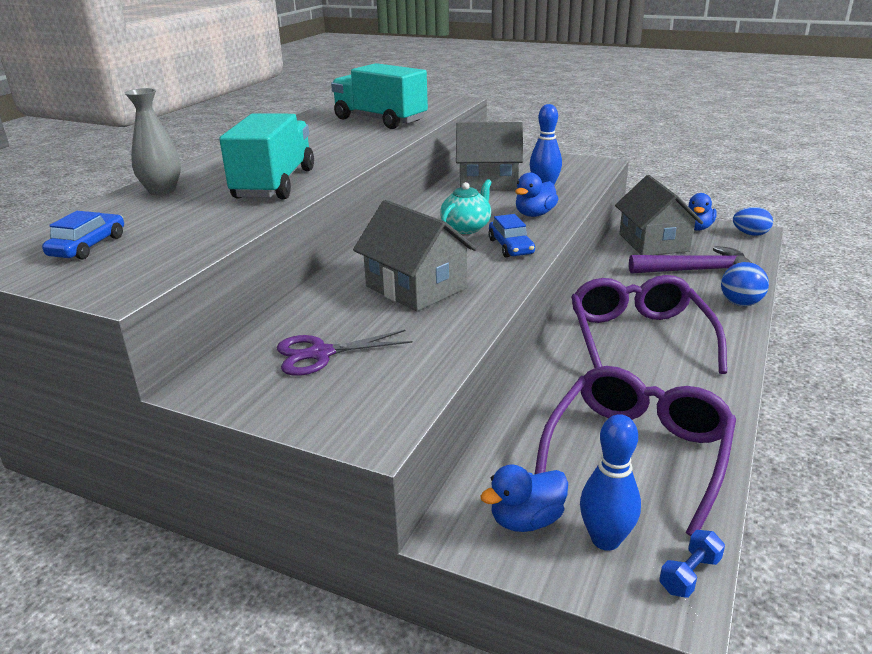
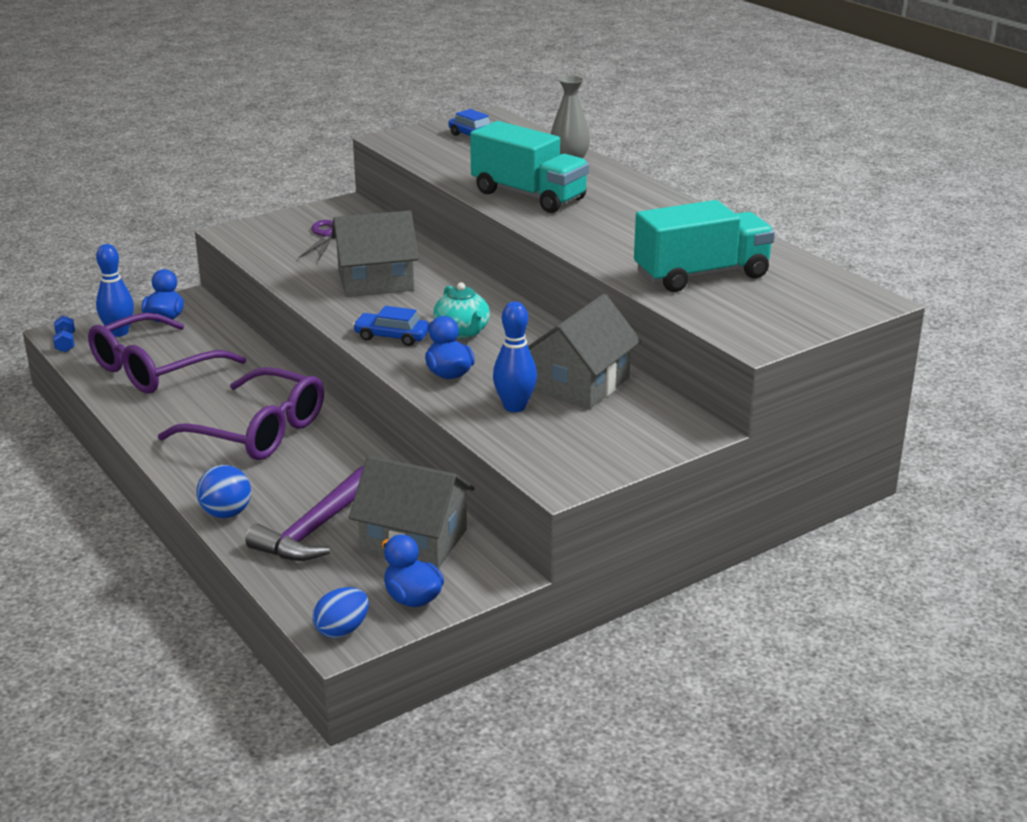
camera: 120 degrees right, 0 degrees up
(638, 452) = (153, 369): purple glasses -> purple glasses turned 75 degrees clockwise

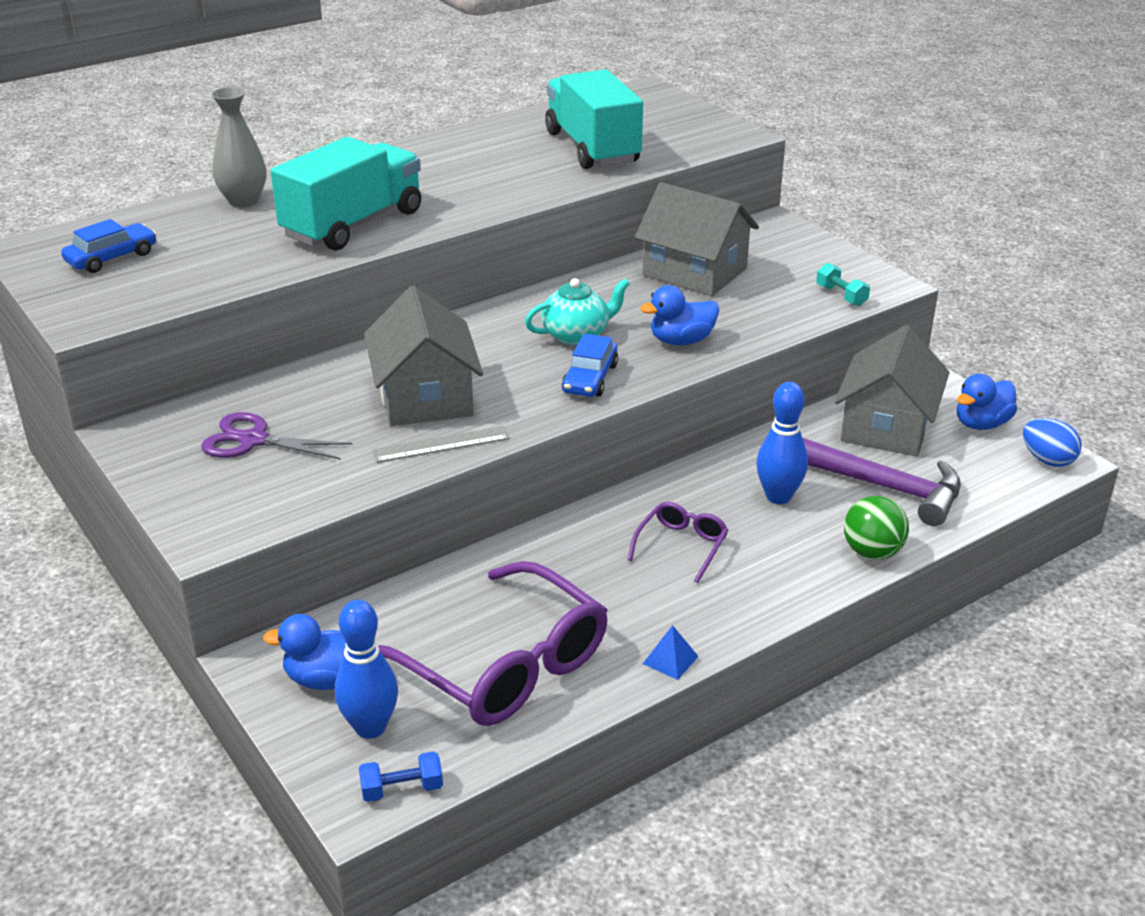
camera: 90 degrees left, 5 degrees up
(135, 423) = (670, 660): none -> blue pyramid
(226, 513) = (872, 552): blue ball -> green ball
(259, 431) = (682, 545): purple glasses -> purple glasses, size x0.47
(312, 288) = (441, 444): none -> grey ruler
(514, 407) = (749, 304): blue bowling pin -> blue bowling pin (778, 497)
(533, 455) = (841, 296): none -> turquoise dumbbell

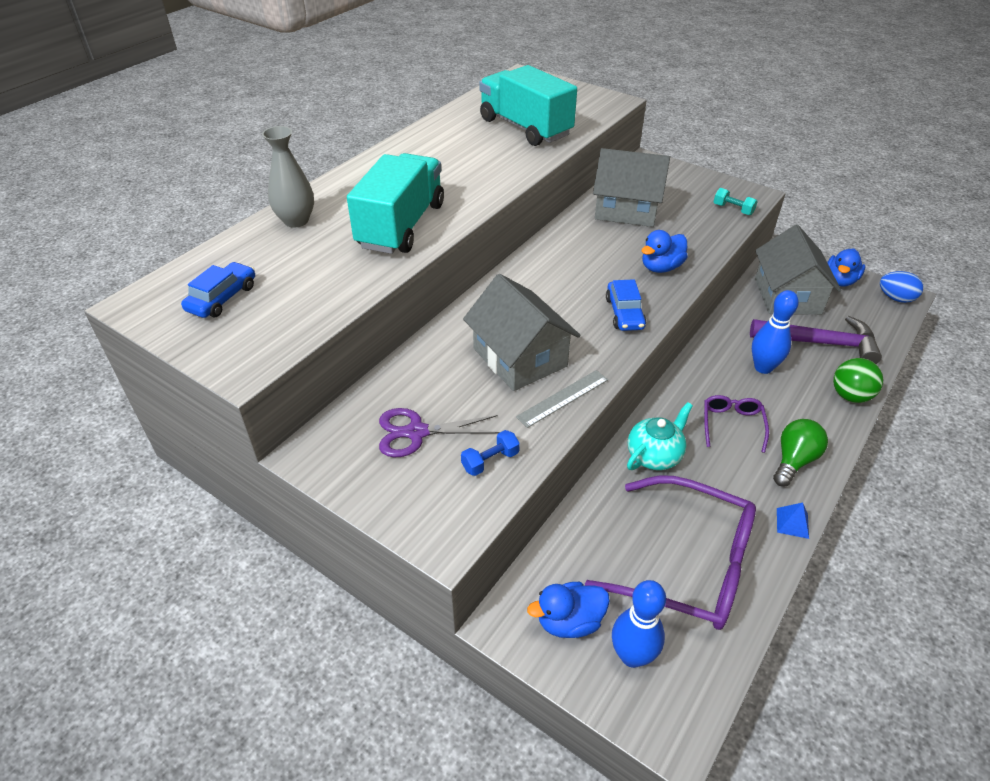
camera: 20 degrees left, 10 degrees up
(402, 789) = (694, 706): blue dumbbell -> blue dumbbell (490, 461)
(577, 335) = (587, 278): turquoise teapot -> turquoise teapot (654, 455)
(730, 600) = (794, 460): none -> green light bulb

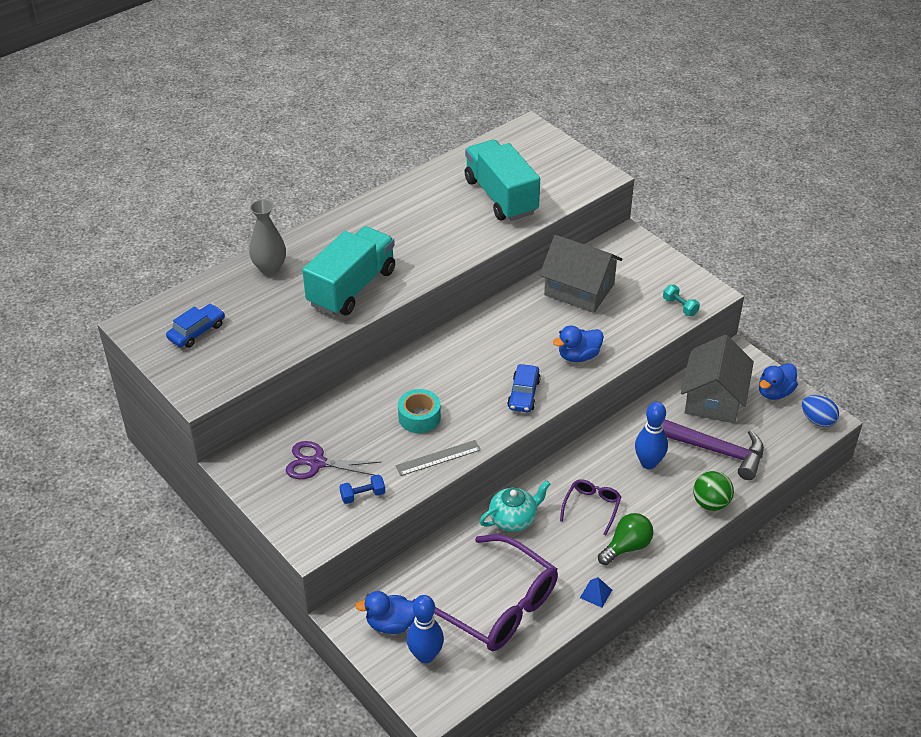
camera: 15 degrees right, 0 degrees up
(520, 357) = (419, 417): grey house -> turquoise tape

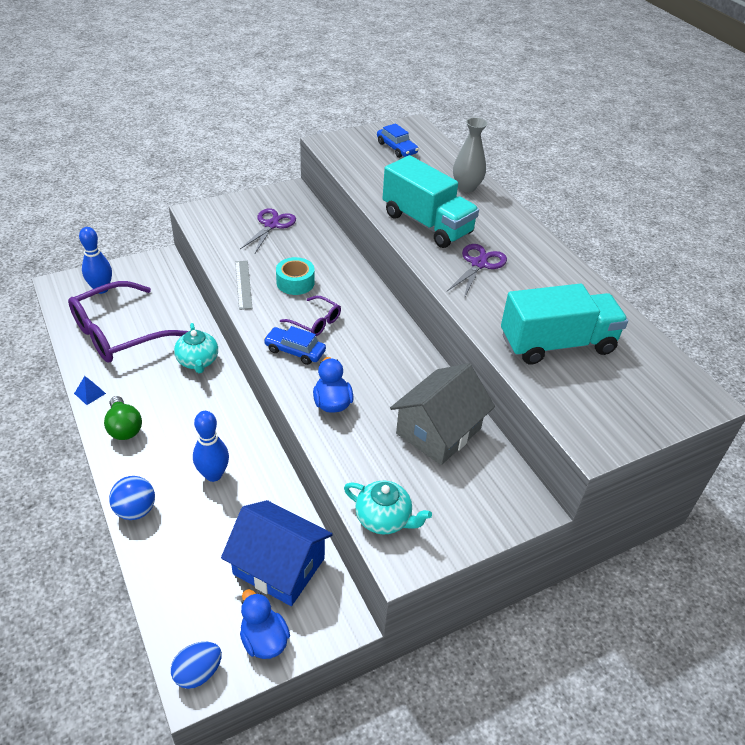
camera: 100 degrees right, 0 degrees up
(362, 495) = (226, 241): blue dumbbell -> none
(391, 624) = (139, 278): blue duck -> none
(408, 247) = (479, 264): none -> purple scissors
(592, 507) = (183, 416): purple glasses -> purple glasses (316, 322)
(680, 306) = (384, 519): turquoise dumbbell -> turquoise teapot
(710, 503) = (136, 510): green ball -> blue ball
(713, 398) = (279, 566): grey house -> blue house
(715, 450) = (202, 540): purple hammer -> none

